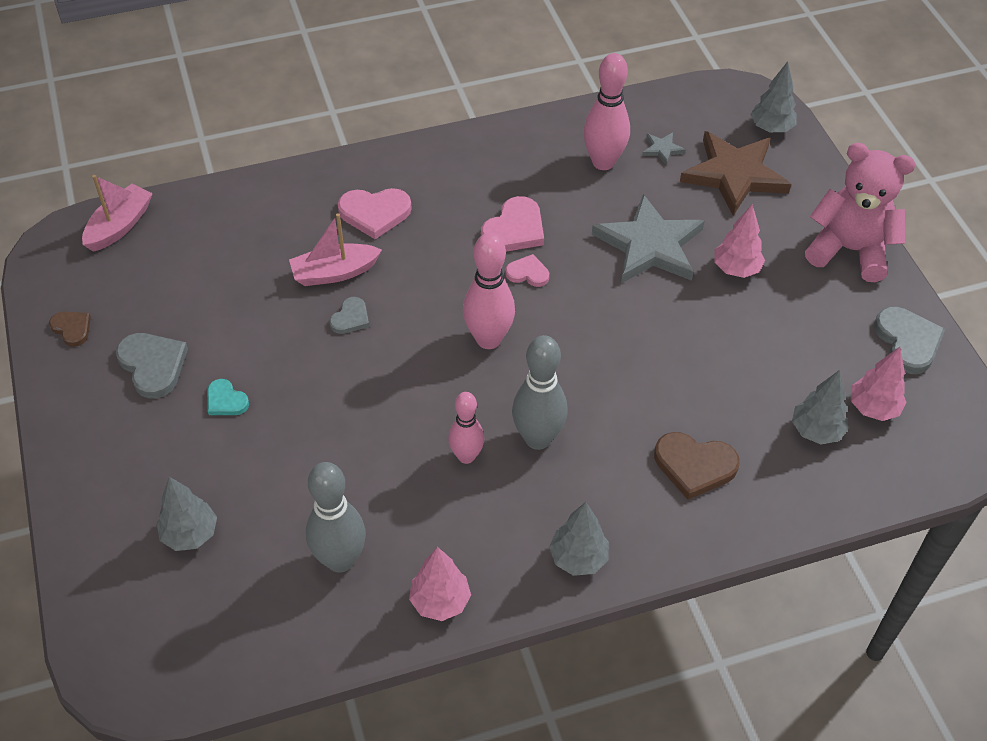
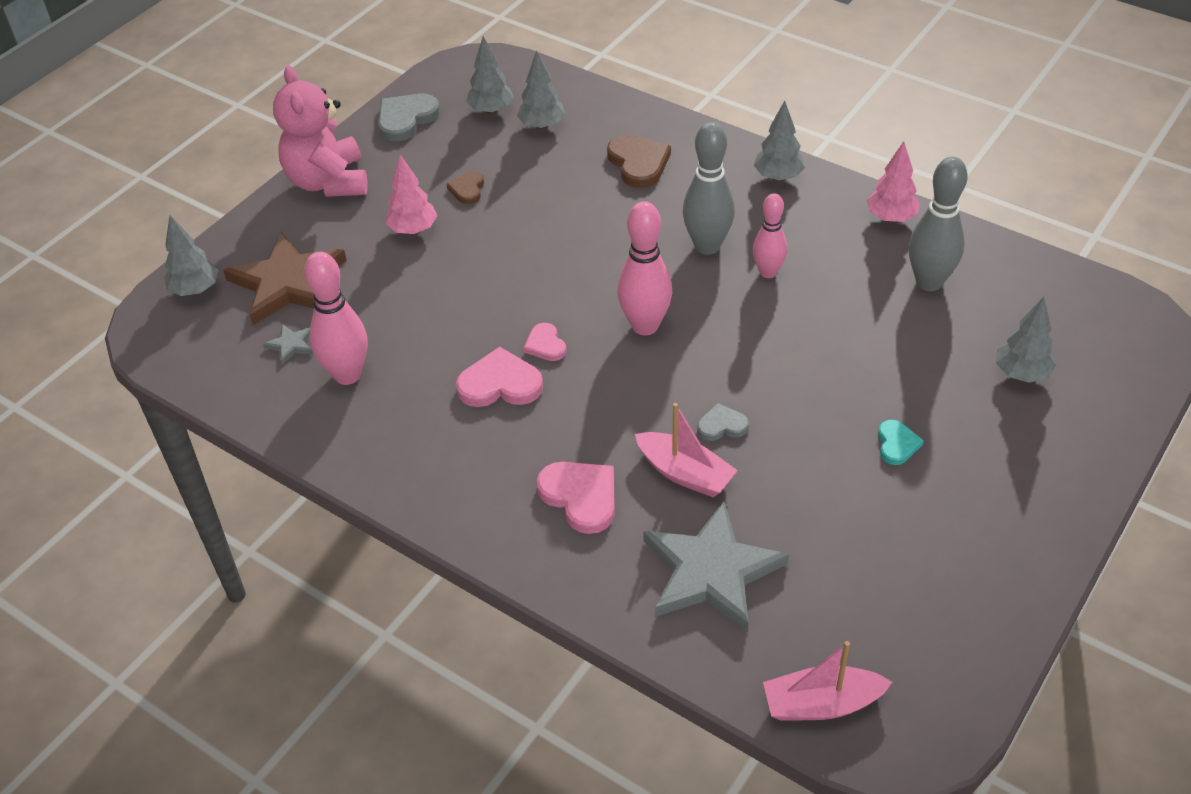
camera: 125 degrees left, 5 degrees down
(72, 329) = (972, 624): brown heart -> brown heart (467, 189)
(153, 365) = (929, 523): grey heart -> none
(649, 245) = (433, 290): grey star -> grey star (711, 572)
(873, 408) = (491, 110): pink tree -> grey tree

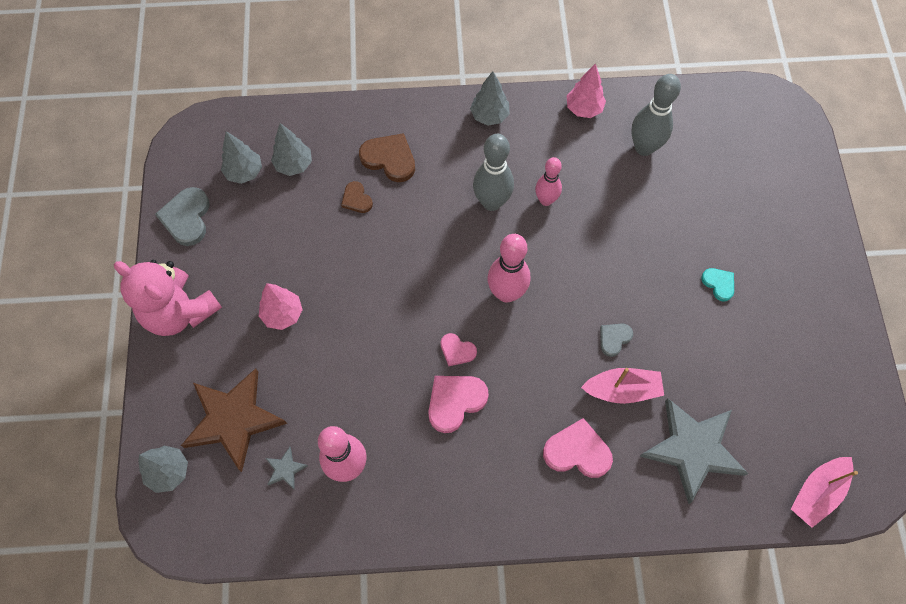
camera: 40 degrees left, 20 degrees up
(467, 189) = (290, 254): brown heart -> brown heart (356, 199)
(1021, 374) = (744, 186): grey tree -> none

